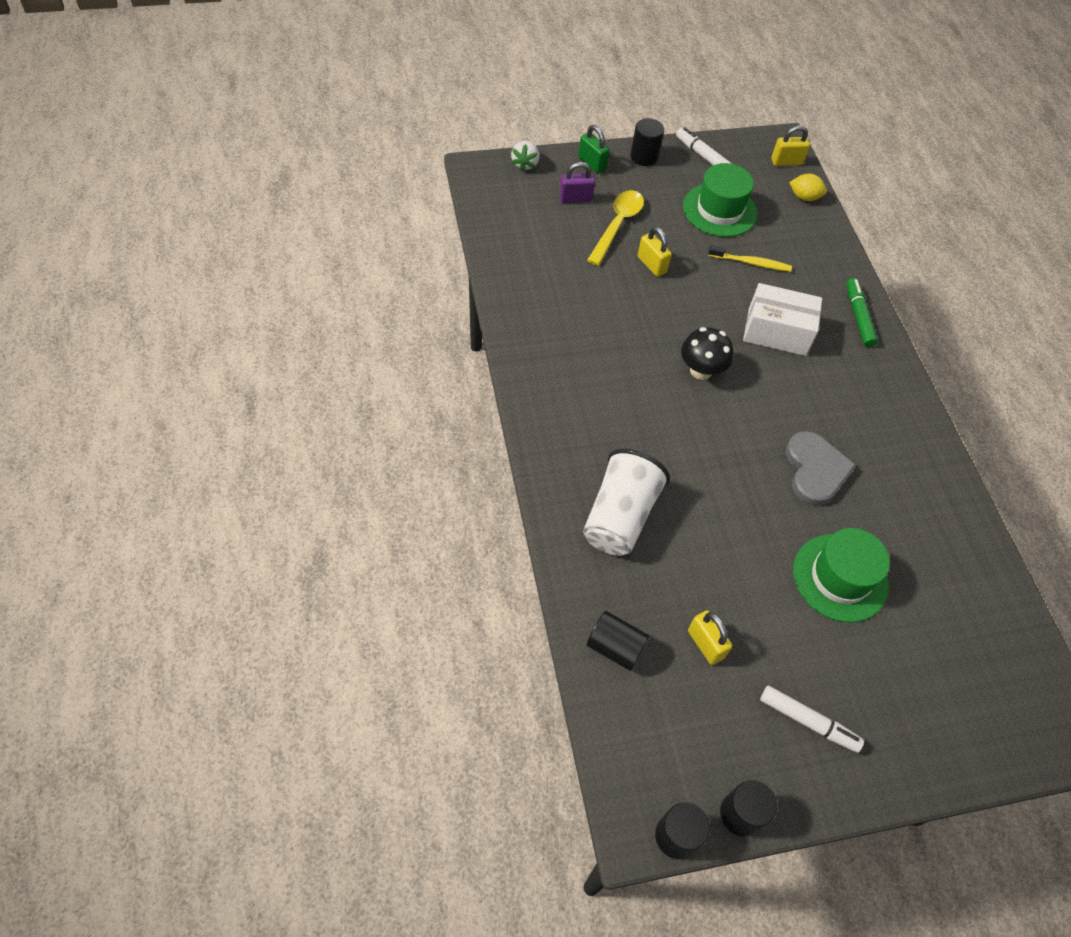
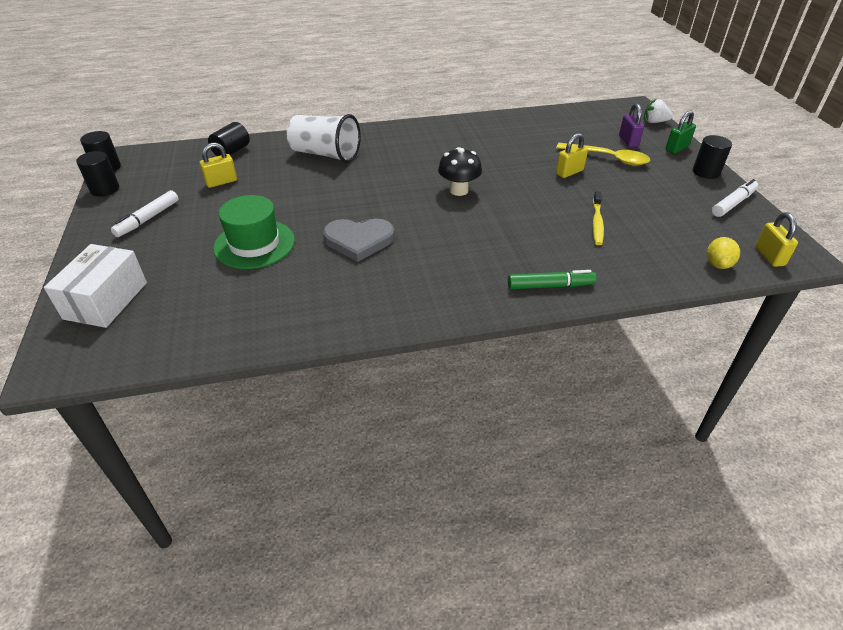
camera: 95 degrees right, 15 degrees down
(719, 210) = (660, 209): green hat -> none
(776, 332) = (513, 231): white box -> white box (106, 300)

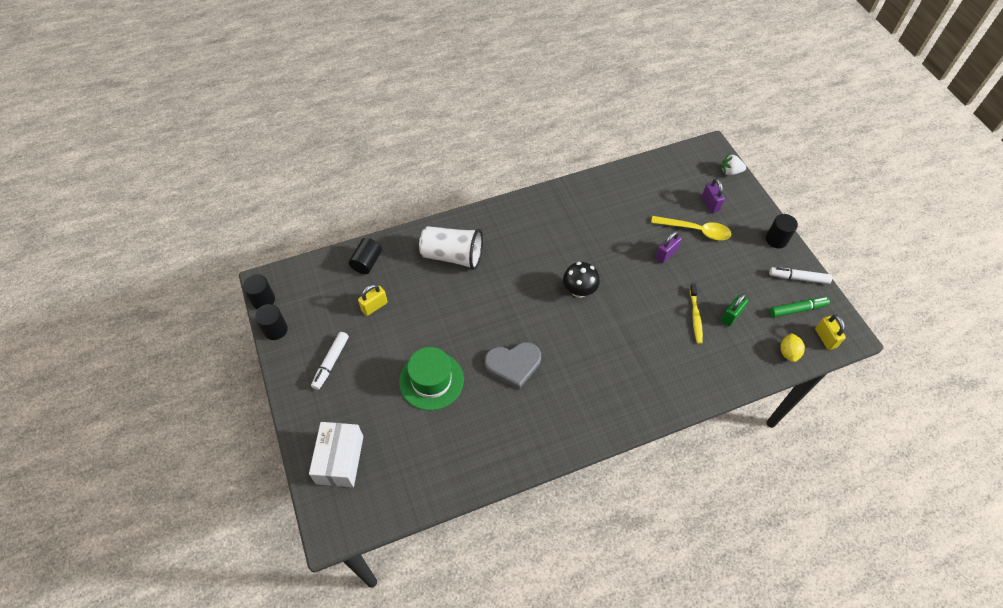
camera: 10 degrees left, 15 degrees up
(550, 286) = (669, 394): green marker -> green marker (797, 309)
(569, 172) = (666, 254): yellow padlock -> purple padlock
(677, 148) = (751, 209): green padlock -> green padlock (731, 316)
(733, 203) = (798, 278): white marker -> white marker turned 120 degrees counterclockwise

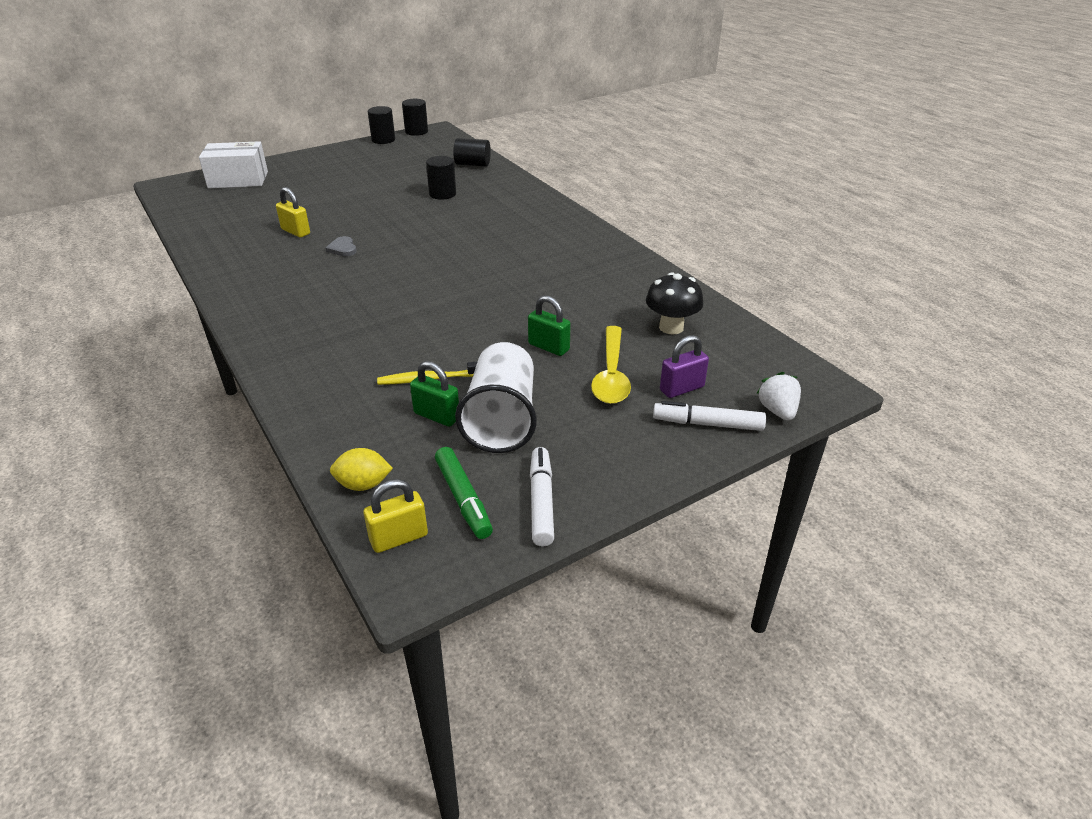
camera: 80 degrees right, 20 degrees down
(331, 362) = (346, 164): white marker -> white marker (707, 424)
(374, 306) = (416, 174): yellow padlock -> yellow padlock (296, 231)
(431, 380) = (323, 208): green hat -> none
(452, 256) = (494, 202): white cup -> white cup (501, 419)
(513, 364) = (343, 248): grey heart -> grey heart, size x0.49
(579, 291) = (460, 281): black mushroom -> black mushroom (671, 327)
(666, 254) = (548, 347): purple padlock -> green padlock
(776, 239) = (630, 472): black cylinder -> black cylinder (442, 194)

